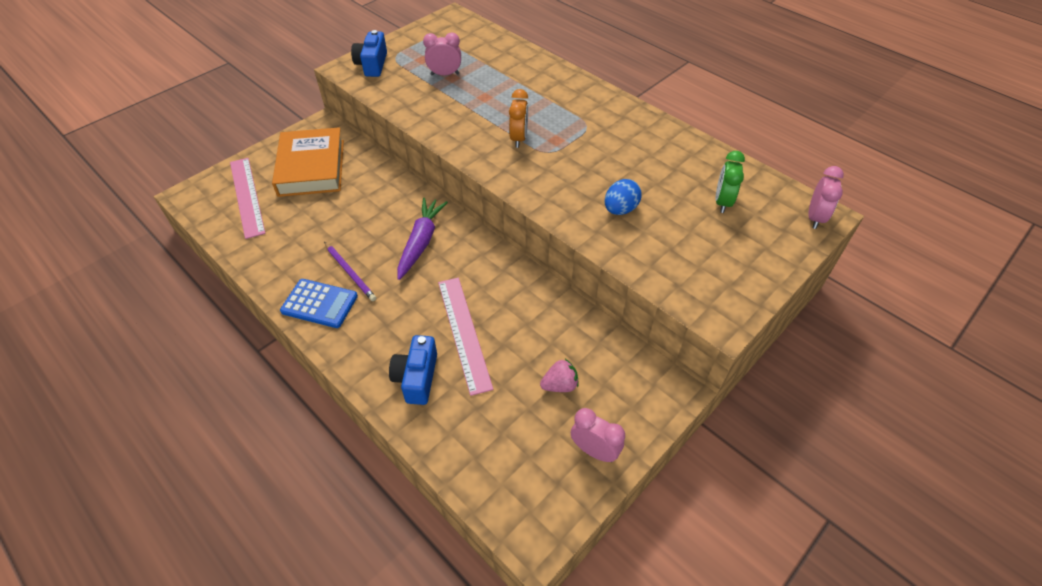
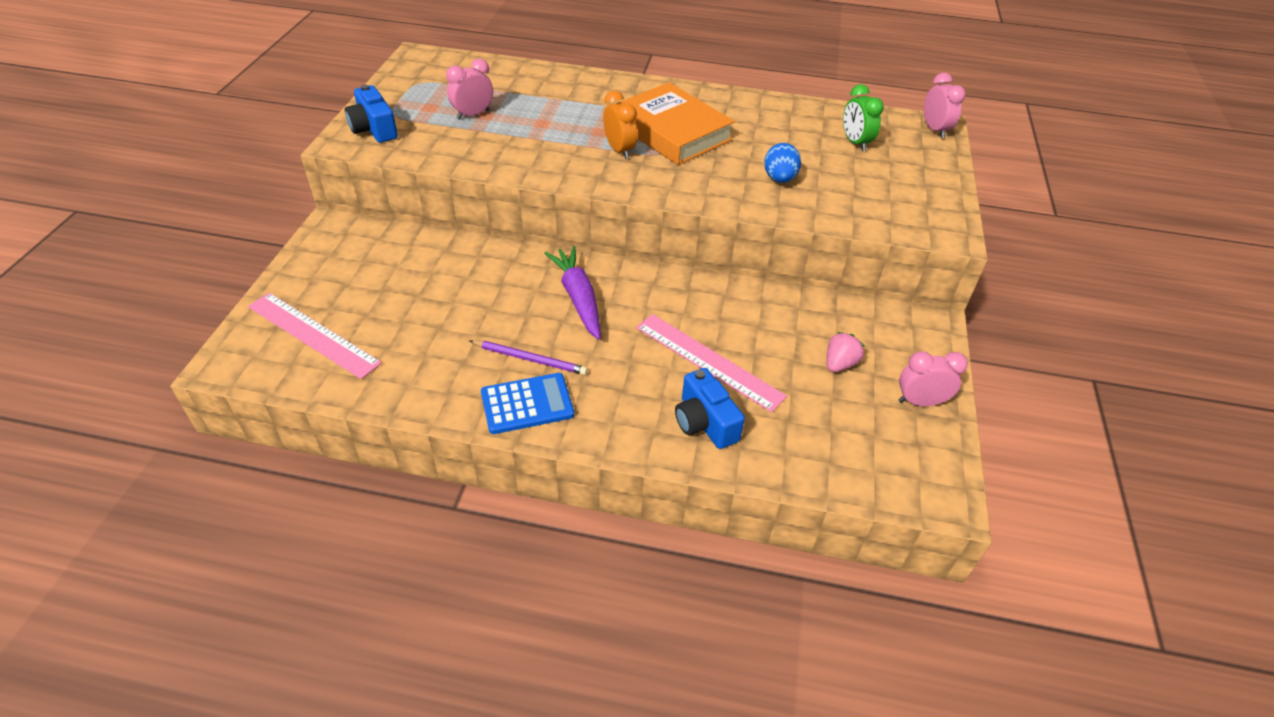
camera: 35 degrees left, 5 degrees down
(312, 167) = (368, 273): orange book -> orange book (672, 131)

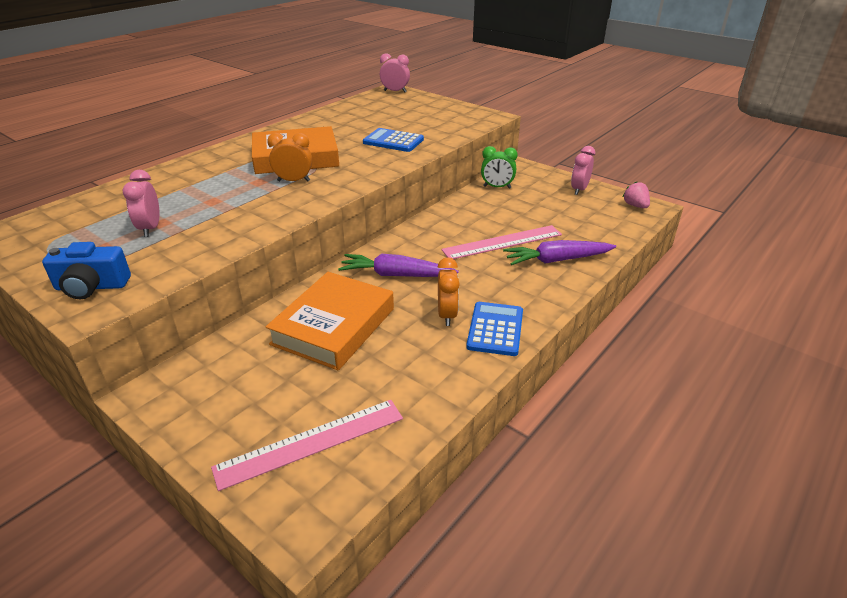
camera: 60 degrees left, 10 degrees down
(468, 288) = (333, 326): none -> orange book
(530, 359) = (447, 315): purple pencil -> orange clock
(704, 422) = (557, 260): blue camera -> purple carrot
(779, 179) = (393, 141): blue egg -> blue calculator
(839, 364) = (535, 202): pink strawberry -> pink strawberry (635, 206)
(855, 143) = (382, 112): green clock -> green clock (497, 187)

